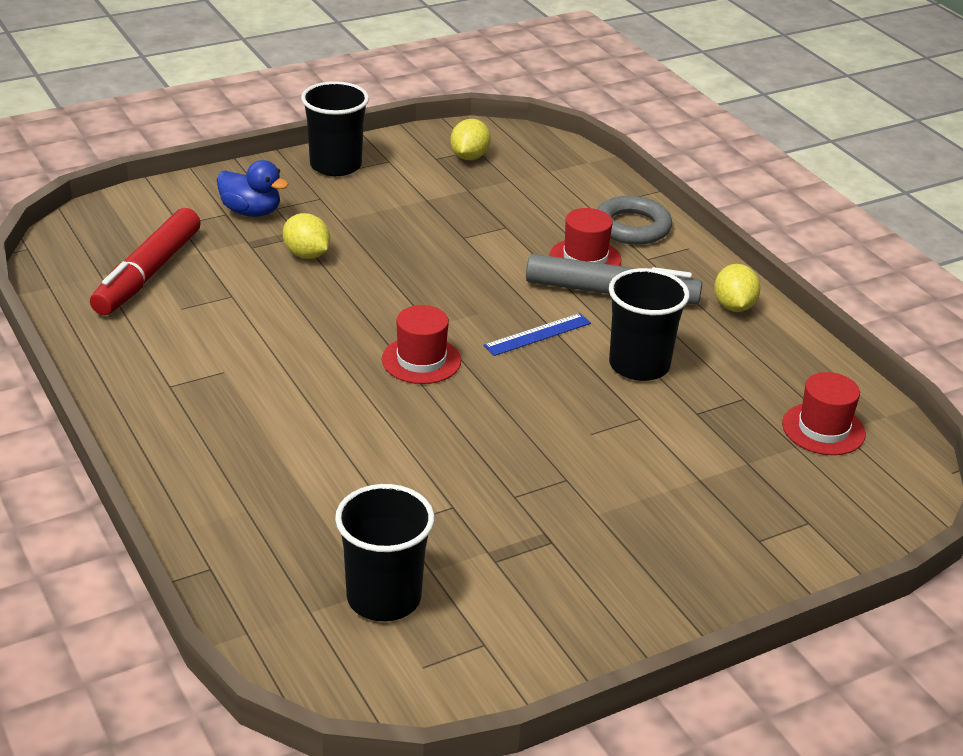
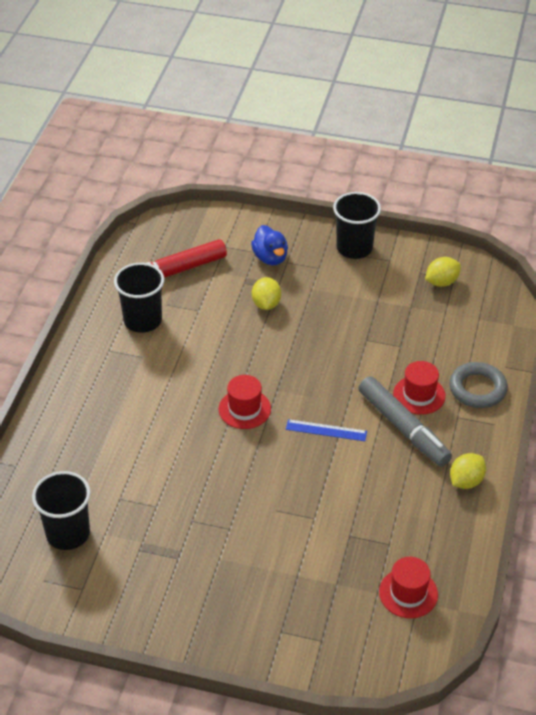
camera: 45 degrees right, 10 degrees up
(639, 365) = (357, 485): black cup -> black cup (142, 320)

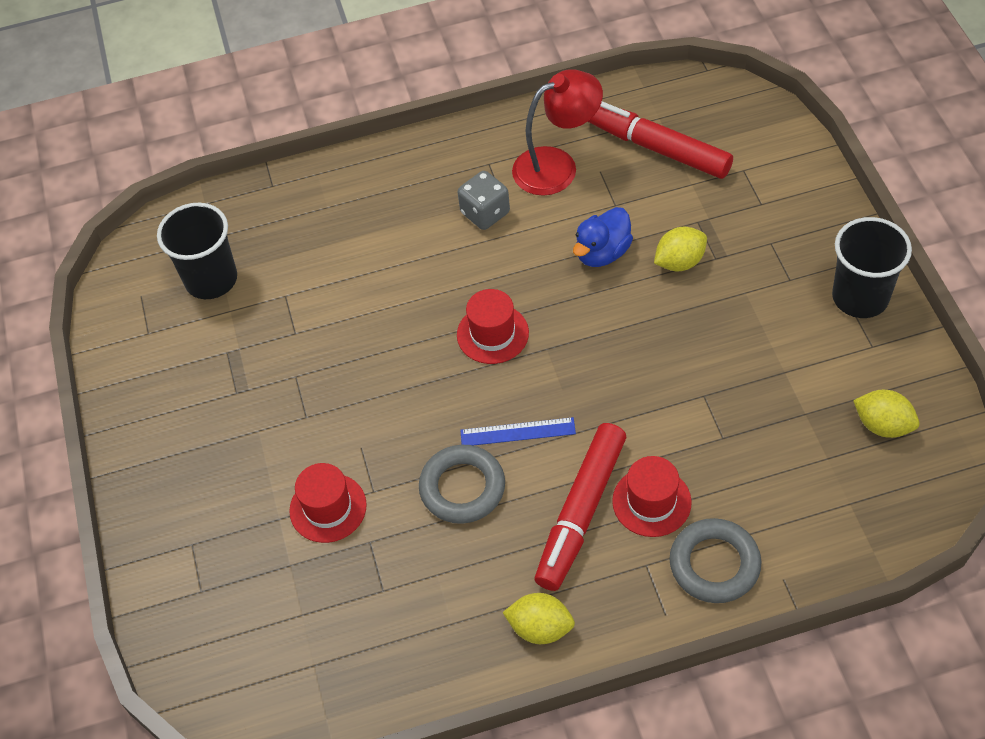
camera: 65 degrees right, 10 degrees up
(142, 320) = (557, 166): black cup -> red lamp
(147, 370) = (485, 213): none -> grey dice
(270, 258) = (763, 223): blue duck -> blue duck (602, 253)
(326, 430) = (517, 432): blue ruler -> blue ruler turned 75 degrees counterclockwise
(345, 474) = (462, 488): none -> grey ring
(403, 428) = (581, 512): grey marker -> red marker
(408, 593) = (319, 649): red hat -> red hat (328, 508)

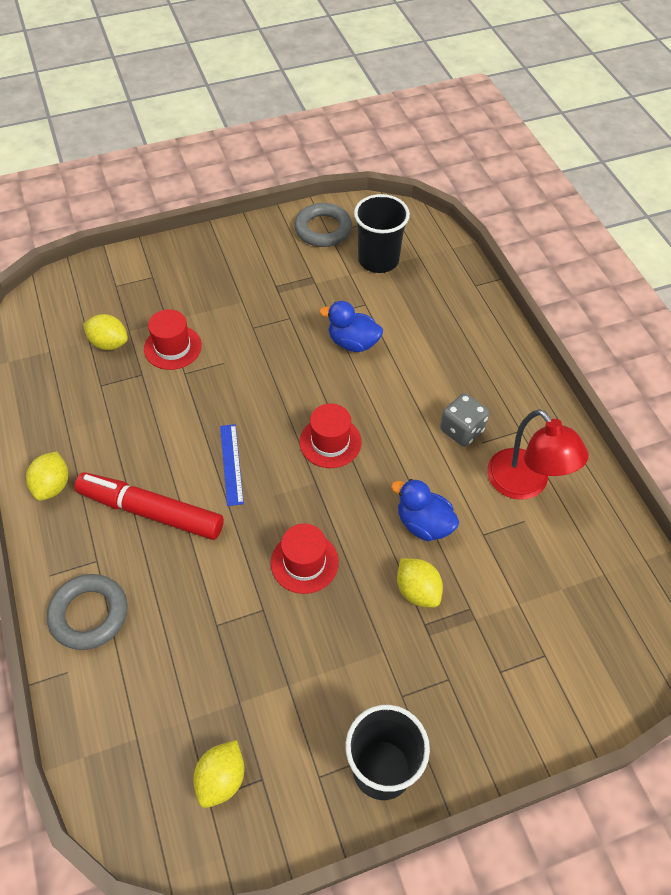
camera: 80 degrees right, 0 degrees up
(310, 587) = (109, 343): none -> yellow lemon
(346, 309) = (353, 343): none -> blue duck
(462, 488) = (182, 429): grey ring -> grey ring (323, 229)
(651, 501) = (155, 565): red hat -> red hat (304, 562)
(657, 148) = (562, 572): red marker -> none

